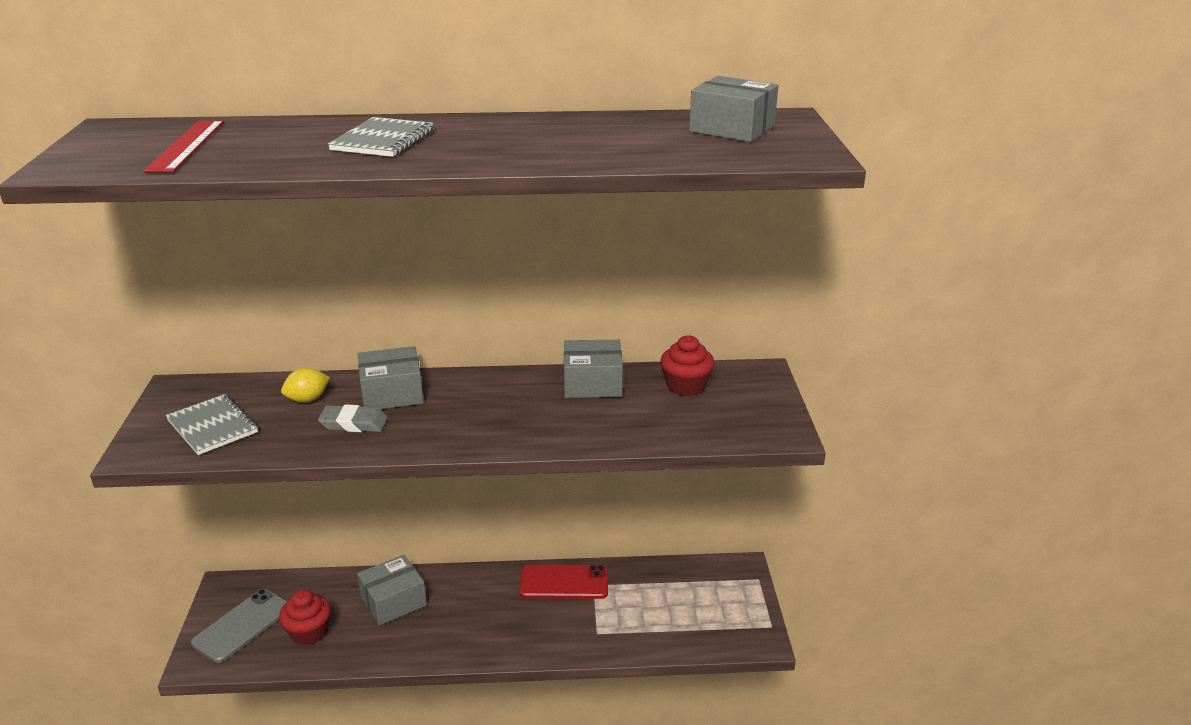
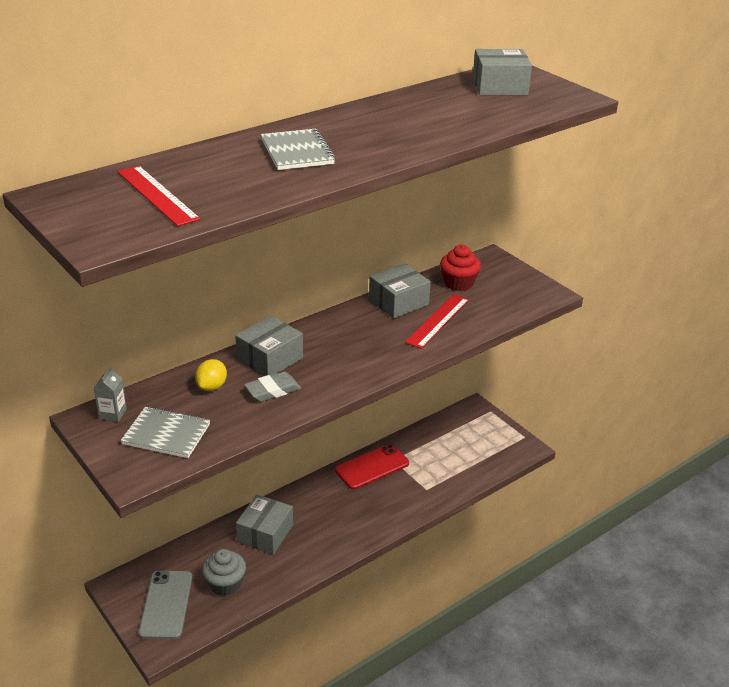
camera: 35 degrees left, 5 degrees up
(198, 391) = (113, 414): none -> grey carton
(309, 632) = (225, 584): red cupcake -> grey cupcake
(610, 417) = (438, 321): none -> red ruler

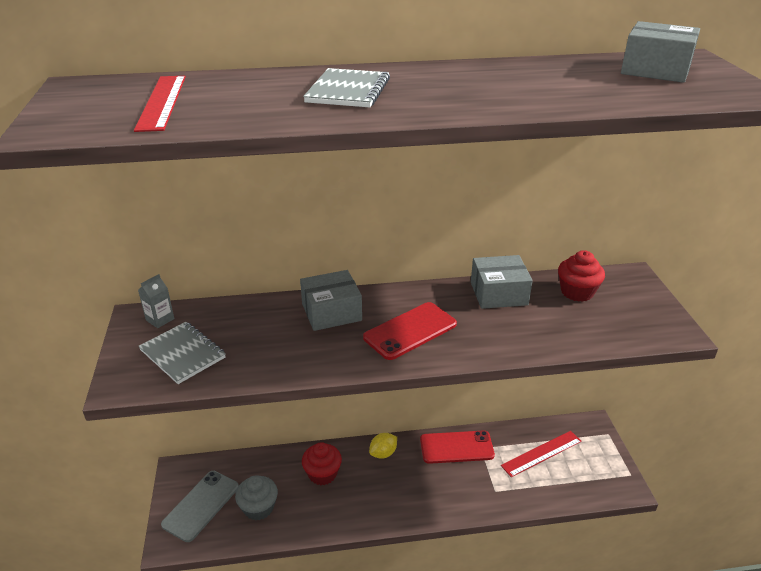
camera: 30 degrees right, 0 degrees up
(212, 386) = (259, 322): yellow lemon -> yellow lemon (383, 453)
(265, 533) = (322, 474): grey box -> red cupcake
(272, 390) = (308, 344): grey eraser -> none
(350, 353) = (410, 331): none -> red phone
(438, 321) = (526, 324): red ruler -> red ruler (541, 453)

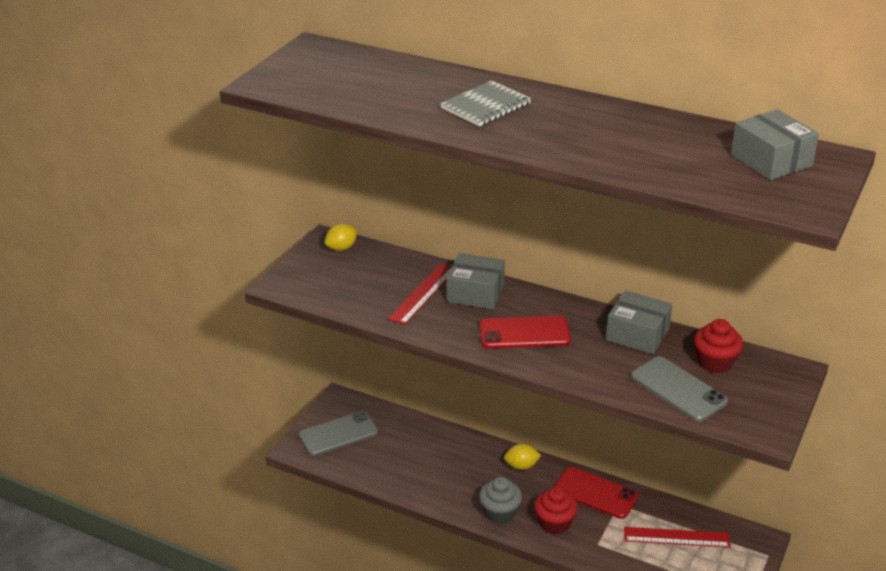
camera: 35 degrees right, 0 degrees up
(160, 319) = (341, 248): grey carton -> yellow lemon
(162, 102) = (350, 79): red ruler -> red ruler (423, 293)
(183, 354) = (337, 280): grey notebook -> none
(258, 508) = (381, 457): grey cupcake -> grey cupcake (500, 512)
(322, 474) = (454, 457): red cupcake -> red cupcake (554, 523)
(579, 326) = (678, 389): none -> grey phone

